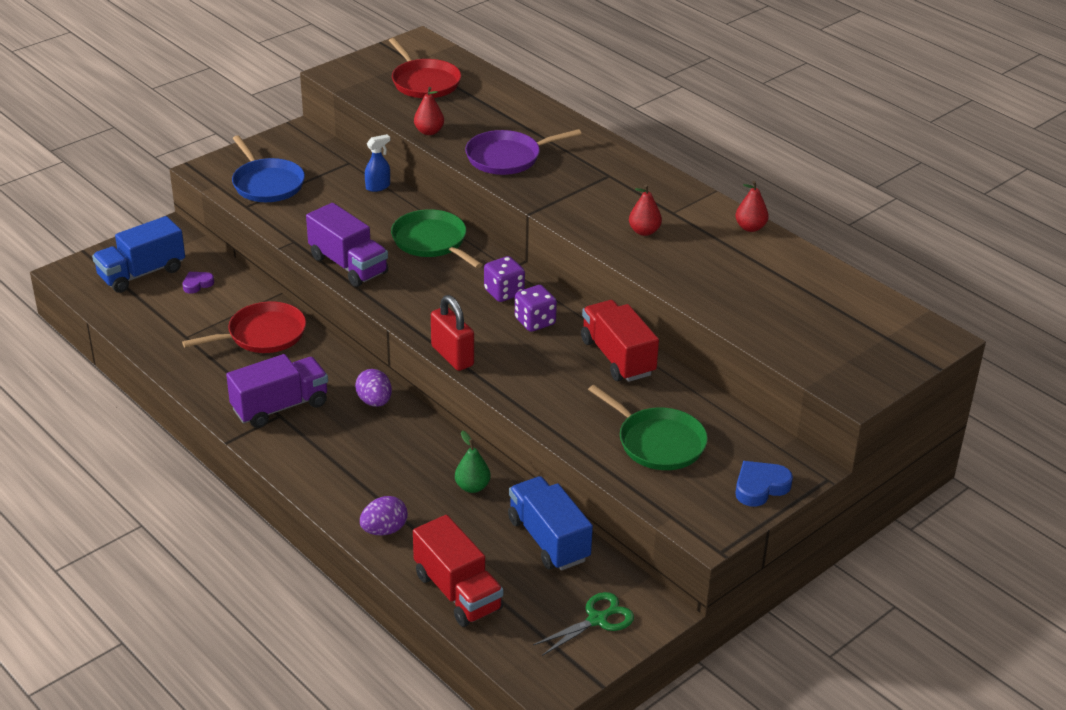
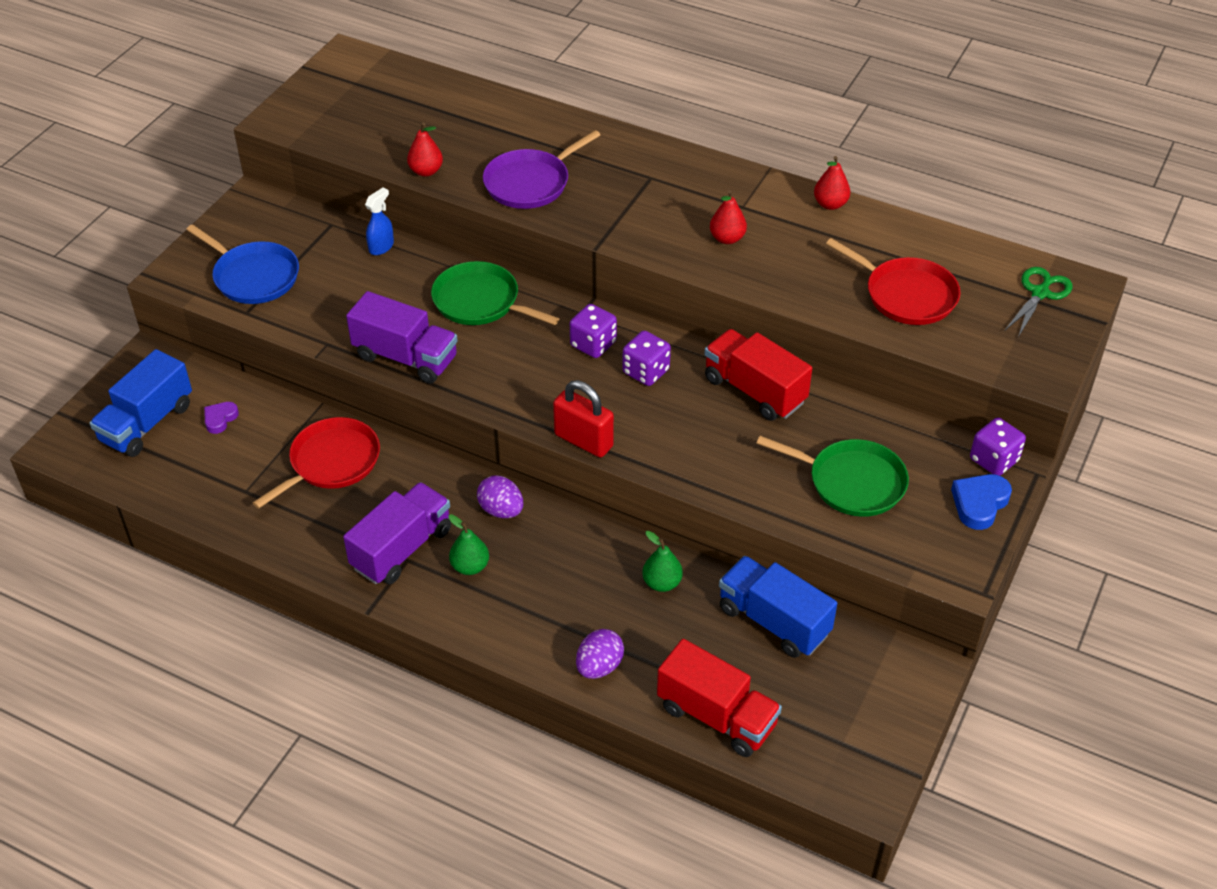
camera: 20 degrees left, 10 degrees up
(325, 433) = (470, 566): none -> green pear
(424, 82) = (383, 108): red pan -> red pan (906, 295)
(597, 620) = (873, 700): green scissors -> green scissors (1040, 293)
(795, 459) = (994, 460): none -> purple dice

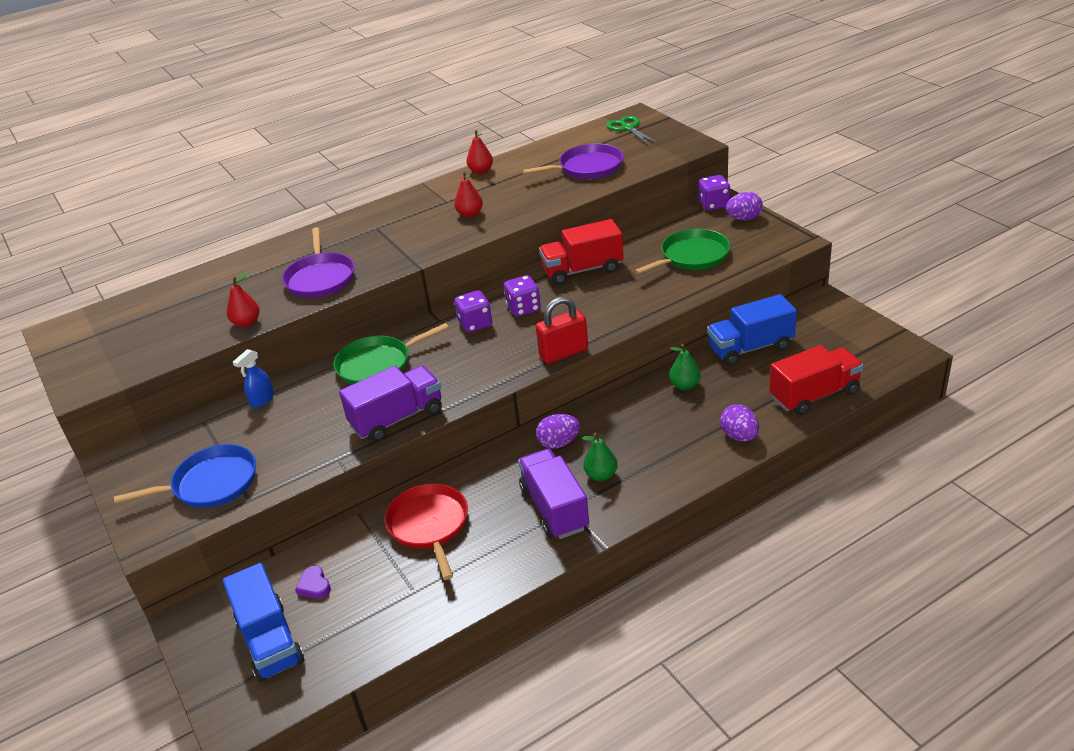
camera: 55 degrees left, 10 degrees down
(381, 247) = (262, 400): blue spray bottle -> blue spray bottle turned 120 degrees counterclockwise
(906, 295) = (587, 167): red pan -> purple pan
(979, 503) = (744, 219): blue heart -> purple egg

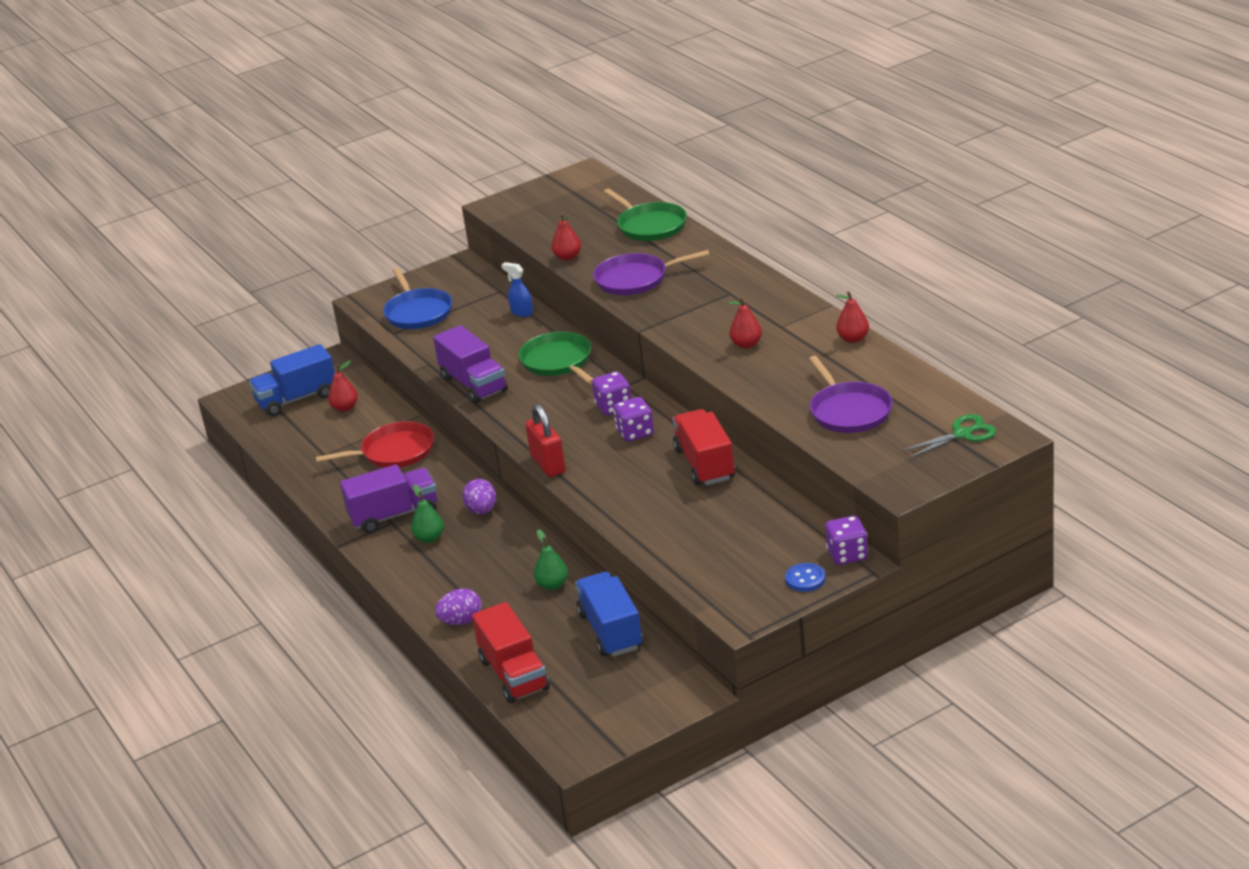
camera: 90 degrees right, 5 degrees down
(314, 586) = (345, 408): purple heart -> red pear
(692, 256) = (719, 539): green pan -> green pan (650, 226)
(744, 219) = (805, 579): purple egg -> blue button

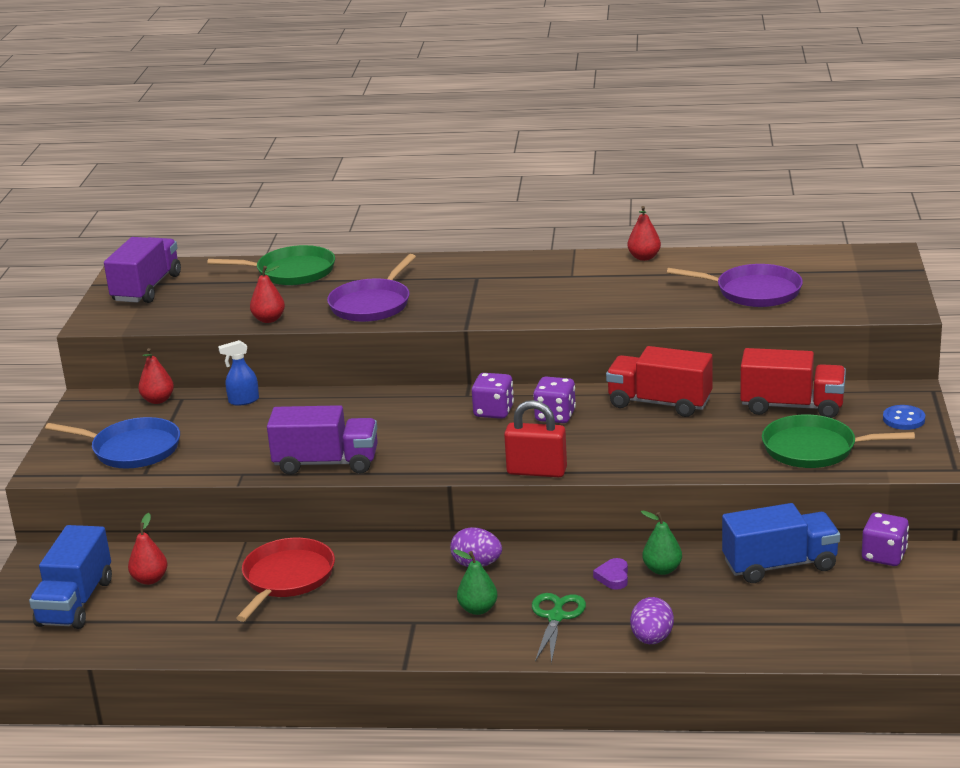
camera: 55 degrees left, 5 degrees down
(394, 515) = (403, 616): purple truck -> purple truck (147, 288)
(514, 674) = (782, 639): red truck -> red truck (792, 406)
(522, 570) = (613, 577): none -> purple heart
(558, 362) = (367, 411): green pan -> green pan (814, 449)
(611, 631) = (780, 565): blue truck -> blue truck turned 150 degrees clockwise
(746, 344) = (575, 296): red pear -> red pear (158, 400)
(847, 555) = (892, 392): purple dice -> purple dice (884, 556)
(962, 434) = (858, 266): green scissors -> green scissors (556, 617)

